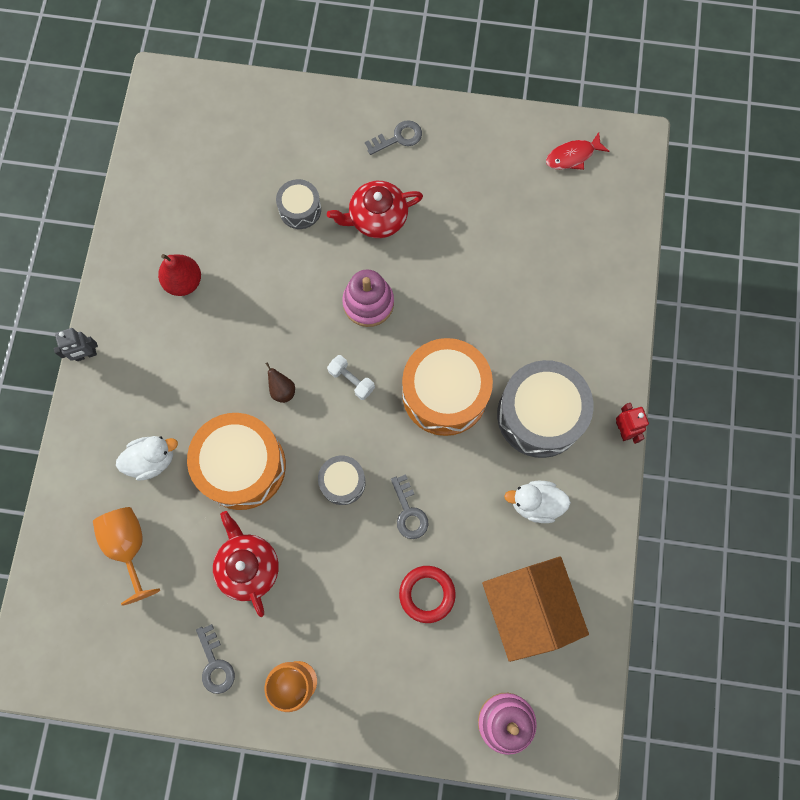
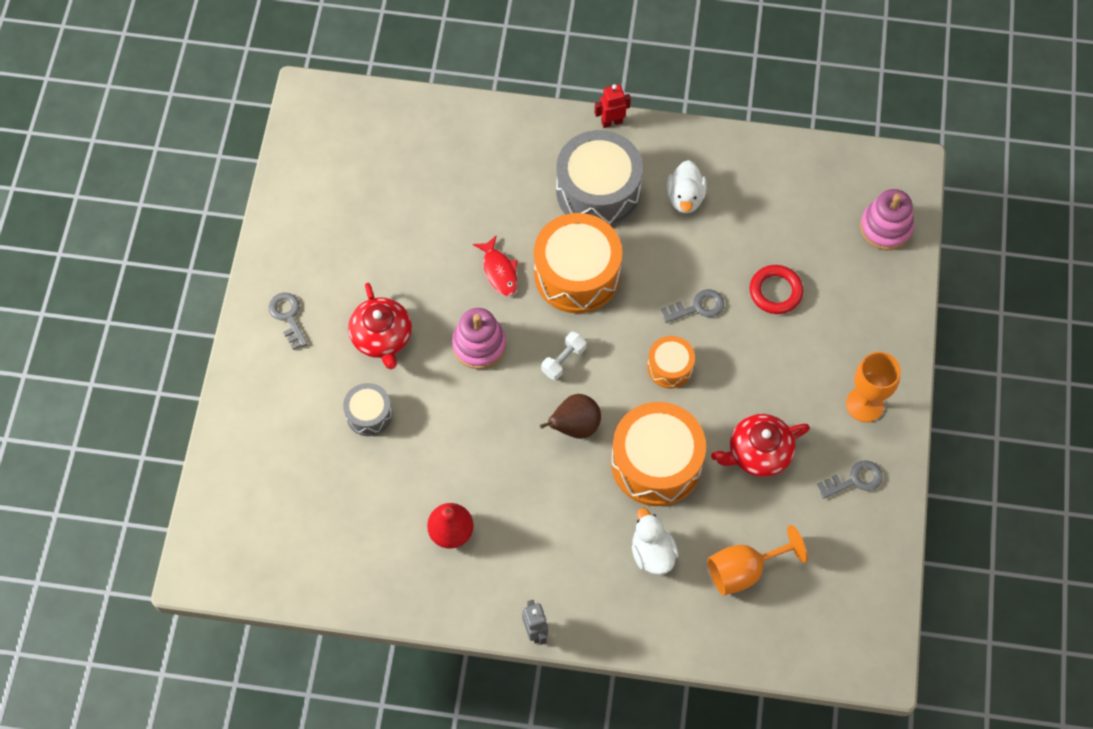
camera: 90 degrees left, 10 degrees down
(282, 390) = (574, 426): brown pear -> brown pear, size x1.63
(342, 482) = (670, 367): grey drum -> orange drum
(529, 608) = (783, 206): orange house -> none
(573, 156) = (320, 152): red fish -> red fish (499, 271)

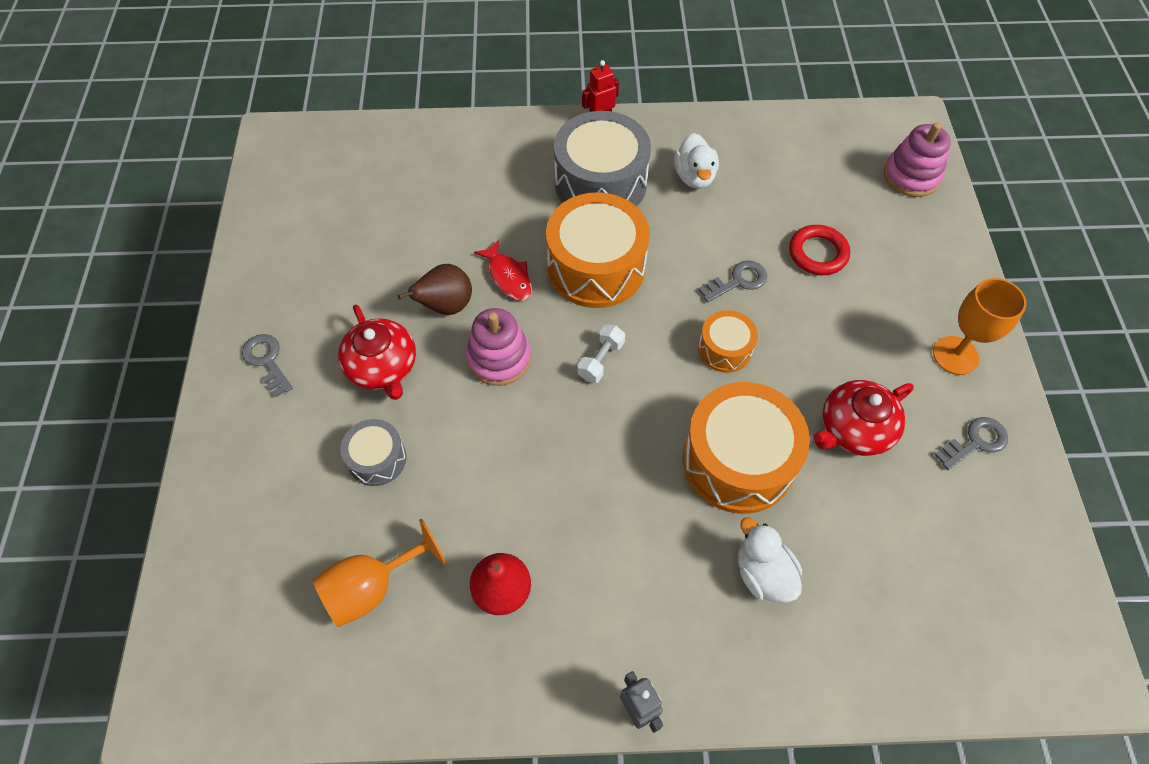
camera: 10 degrees left, 5 degrees down
(574, 426) = (630, 433): brown pear -> brown pear (446, 306)
(744, 570) = (882, 576): orange goblet -> orange goblet (372, 587)

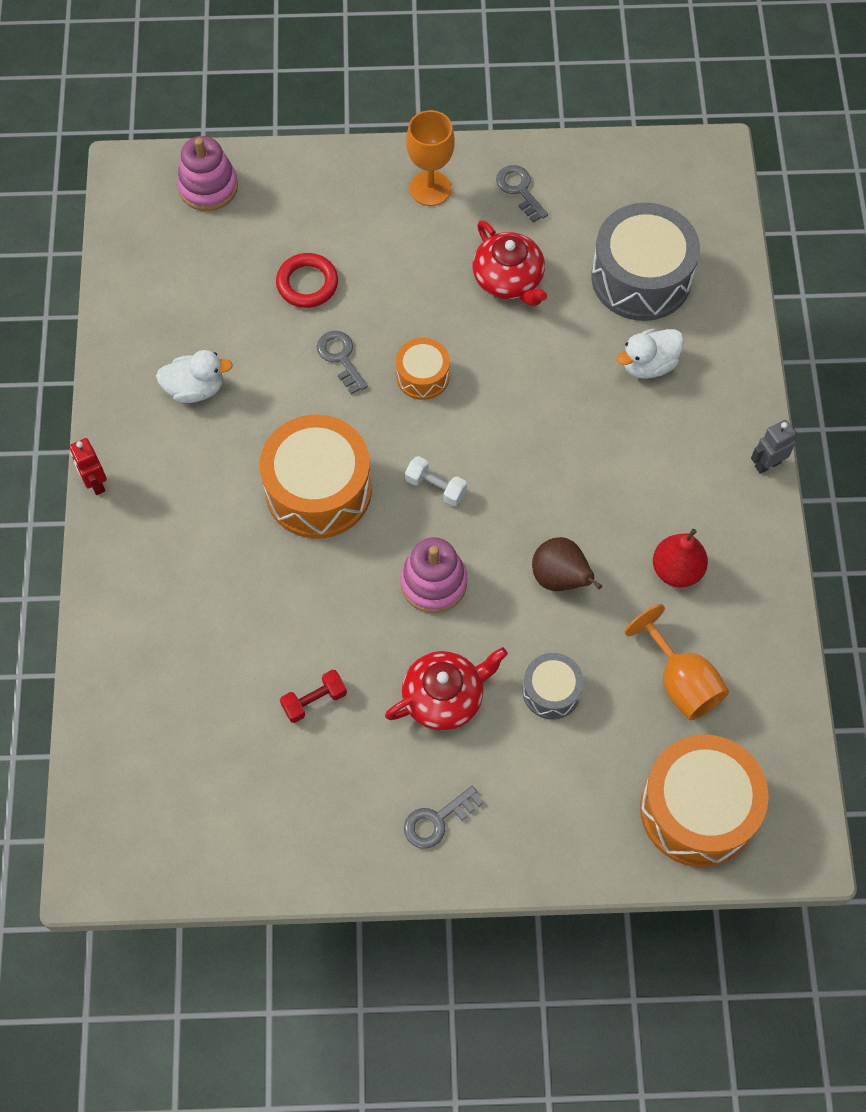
camera: 90 degrees left, 5 degrees up
(392, 269) = (314, 701): none -> red dumbbell
(446, 306) = (366, 639): brown pear -> brown pear (560, 578)
(508, 276) = (328, 577): red fish -> none
(600, 183) = (198, 484): grey drum -> grey drum (641, 278)
(738, 460) = (543, 374): orange drum -> orange drum (698, 809)

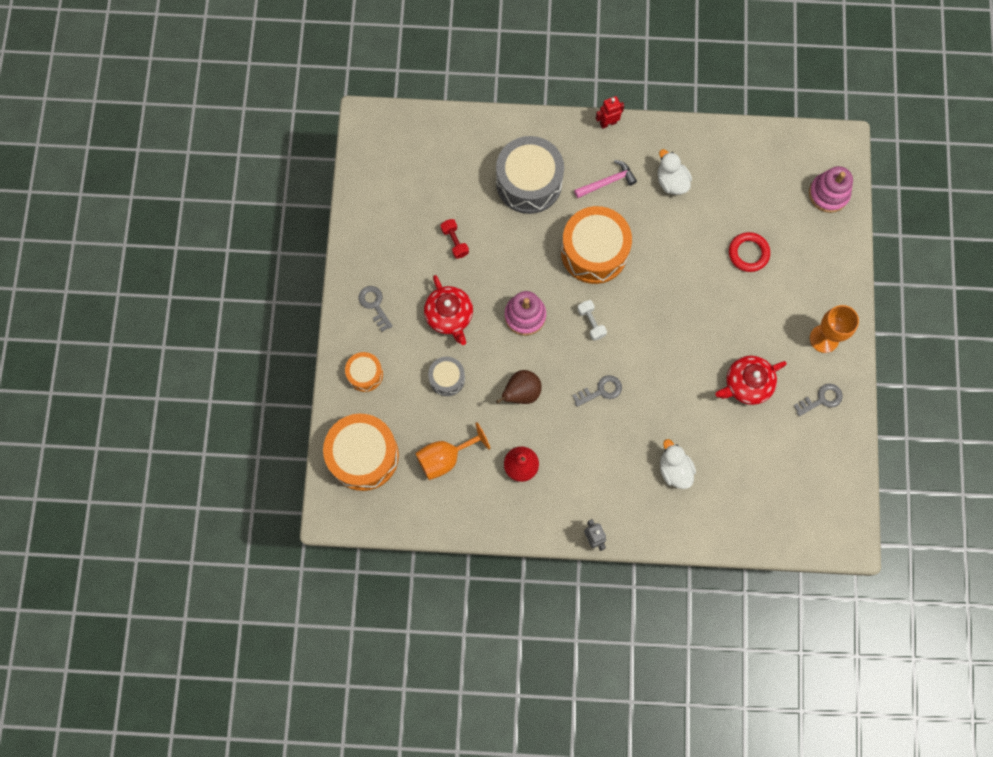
camera: 95 degrees right, 10 degrees up
(195, 388) = (671, 182): white duck -> white duck turned 150 degrees clockwise
(199, 478) = (607, 182): none -> pink hammer
(341, 358) = (689, 271): grey key -> grey key (601, 391)
(422, 376) = (673, 321): orange drum -> orange drum (365, 374)
(435, 487) = (591, 322): white dumbbell -> white dumbbell turned 60 degrees counterclockwise
(641, 278) = (745, 474): grey drum -> grey drum (529, 182)

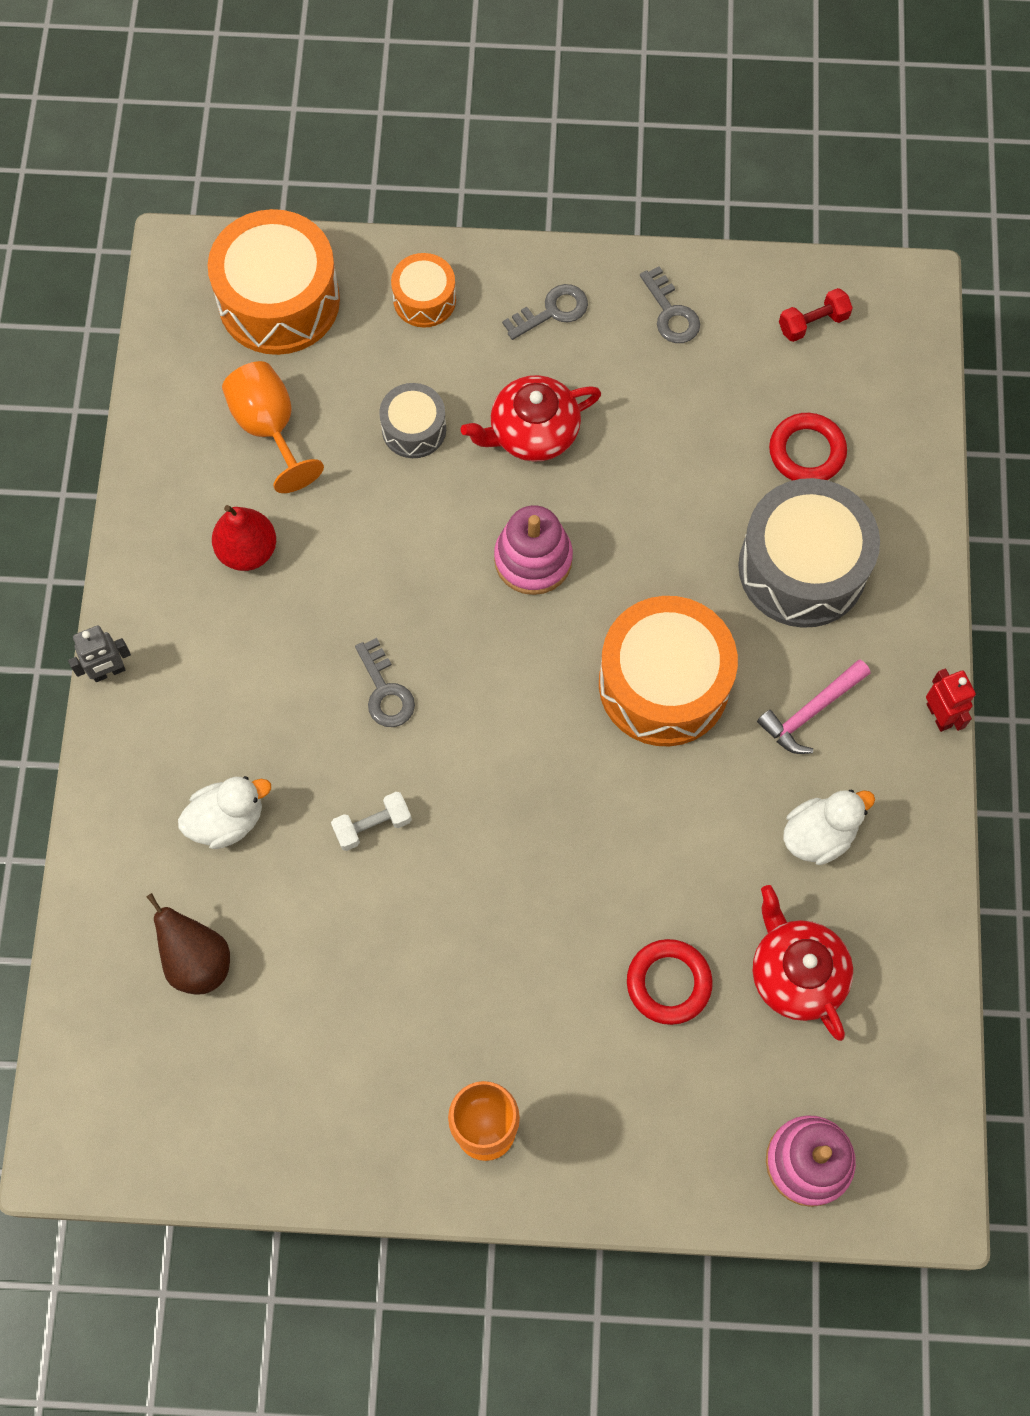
camera: 90 degrees right, 5 degrees down
(455, 242) = (676, 440): red dumbbell -> red dumbbell (813, 323)
(462, 177) = (807, 452): none -> red ring
(521, 393) = (384, 552): brown pear -> brown pear (197, 960)
(591, 322) = (519, 676): white dumbbell -> white dumbbell (372, 825)
(607, 182) = (811, 711): pink hammer -> pink hammer turned 75 degrees clockwise
(746, 384) = (392, 965): red teapot -> red teapot (796, 973)
(821, 399) = (356, 1115): grey key -> grey key (671, 313)

